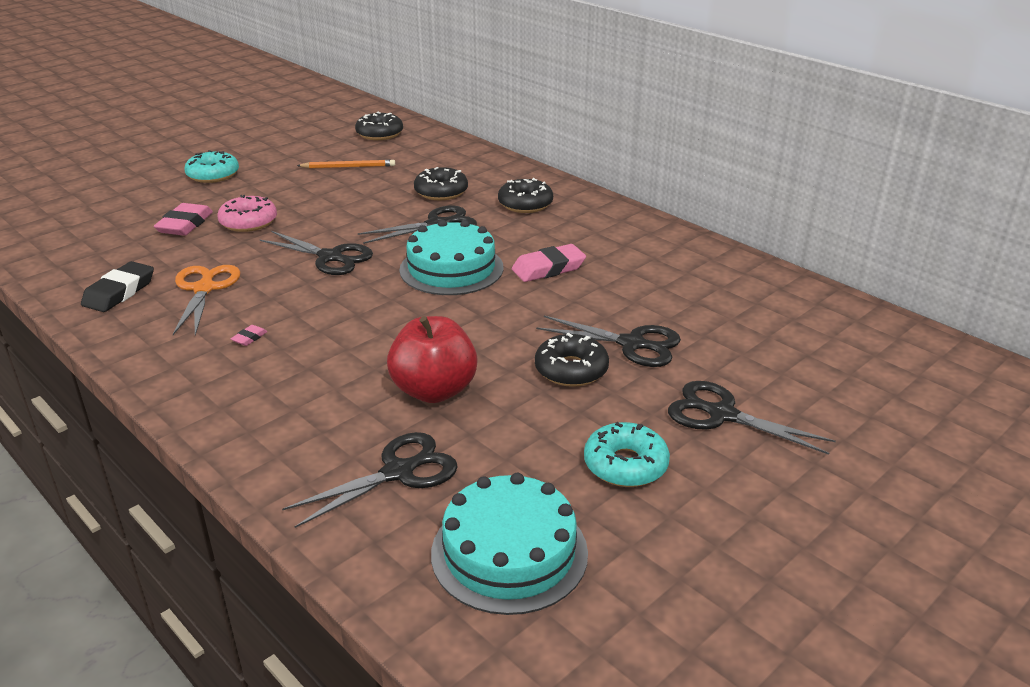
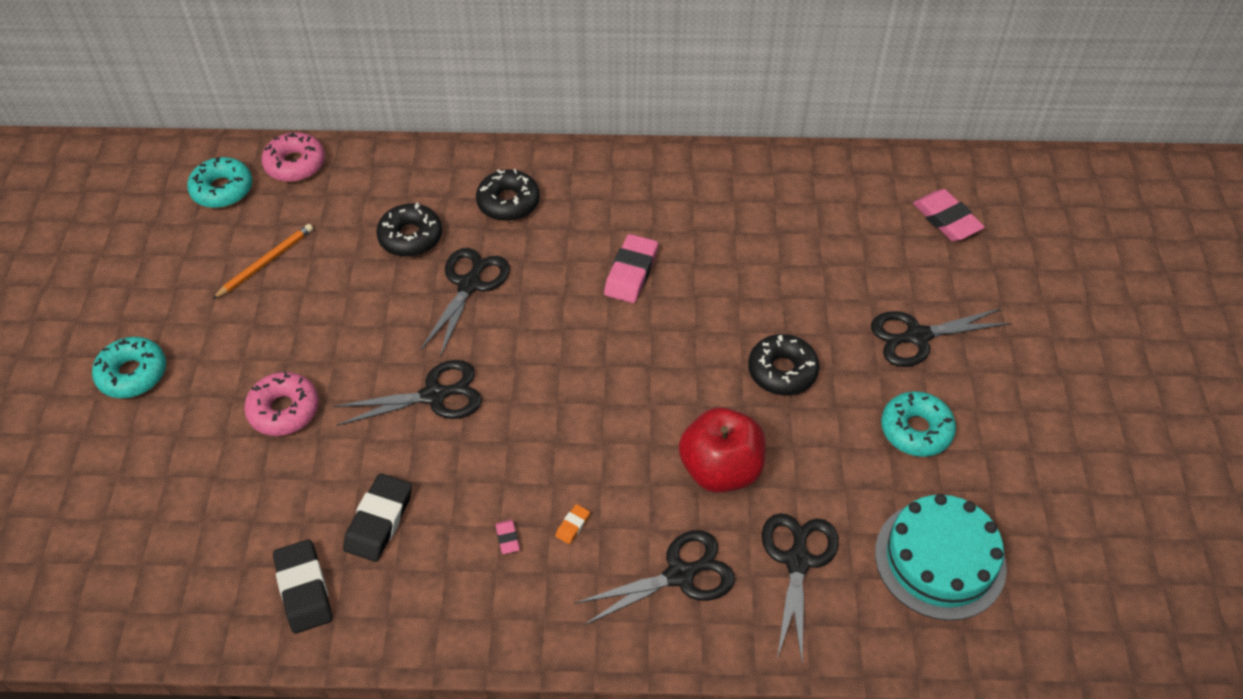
camera: 45 degrees left, 20 degrees up
(185, 224) = (222, 462): pink eraser -> pink eraser (946, 219)
(204, 289) = (379, 521): orange scissors -> black eraser
(294, 356) = (573, 525): none -> orange eraser
(379, 134) = (222, 190): black donut -> turquoise donut
(433, 140) = (295, 164): none -> pink donut
(451, 268) = (556, 330): turquoise cake -> none
(631, 344) = (789, 312): black scissors -> black scissors (679, 575)

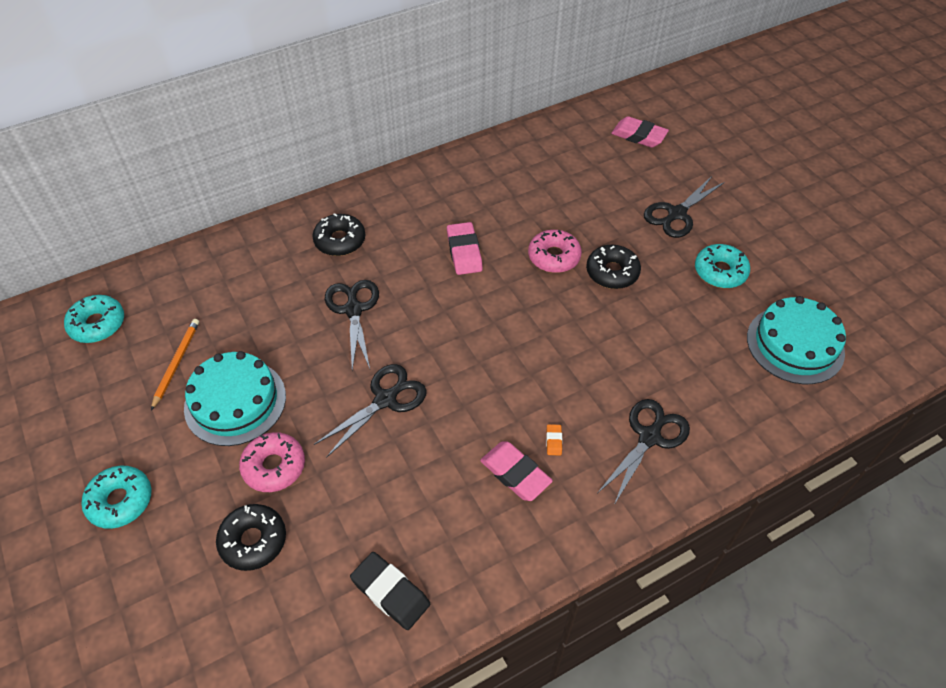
camera: 30 degrees left, 0 degrees up
(292, 327) = (235, 402): none -> turquoise cake
(295, 164) = (148, 280): pink donut -> pink donut (554, 257)
(379, 521) = (411, 510): black eraser -> none
(410, 237) = (282, 295): black donut -> black donut (253, 541)
(507, 538) = (515, 473): pink eraser -> pink eraser, size x2.18
(720, 469) = (622, 354): red apple -> none
(797, 561) = (714, 389): black scissors -> none

